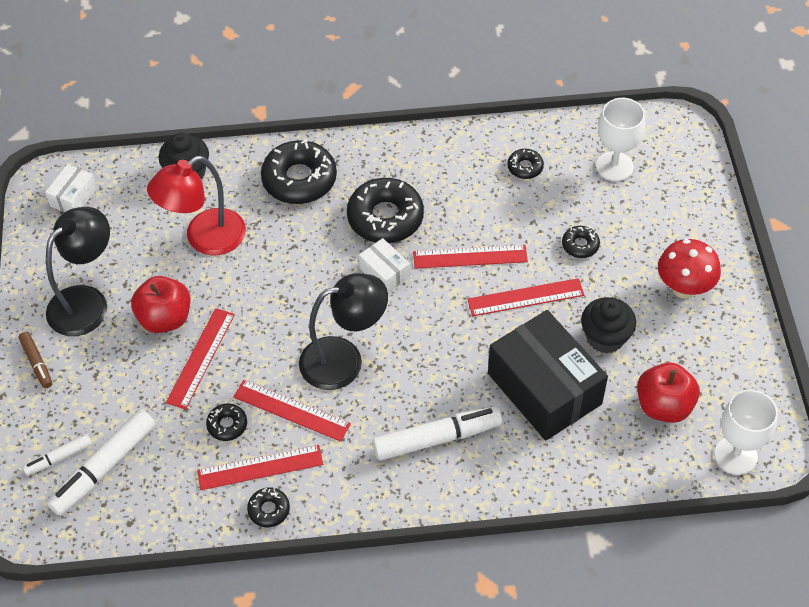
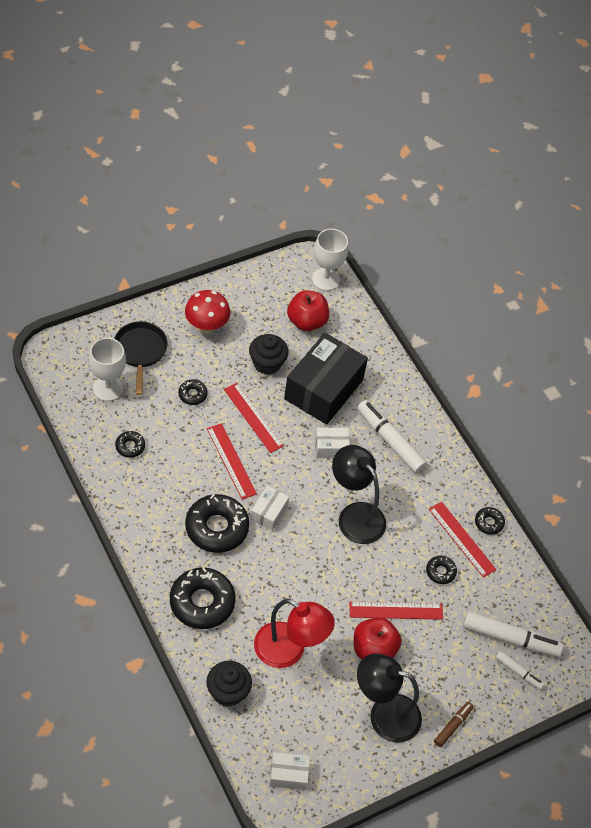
camera: 120 degrees left, 0 degrees up
(291, 410) = (410, 535): red ruler -> none
(451, 367) = (331, 448): none -> white box
(661, 210) = (140, 351): none -> black pan

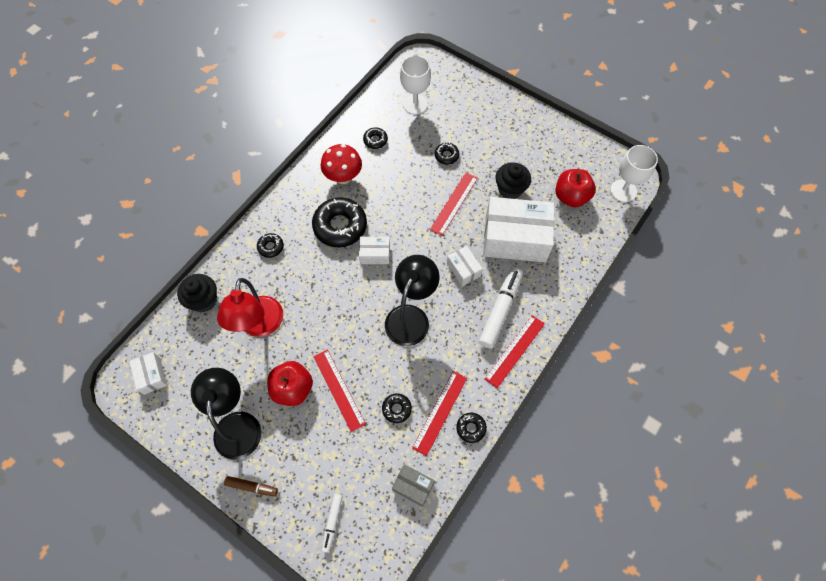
camera: 70 degrees right, 10 degrees up
(140, 351) = (460, 107): black pan -> none
(202, 602) = (271, 247): black donut -> black donut, size x0.48
(206, 327) = (513, 135): red mushroom -> red mushroom (343, 177)
(231, 461) = (405, 207): red ruler -> red ruler (514, 351)
(323, 389) = (515, 238): black box -> white box
(510, 638) = (363, 500): white marker -> none
(517, 593) = (413, 486): none -> grey box

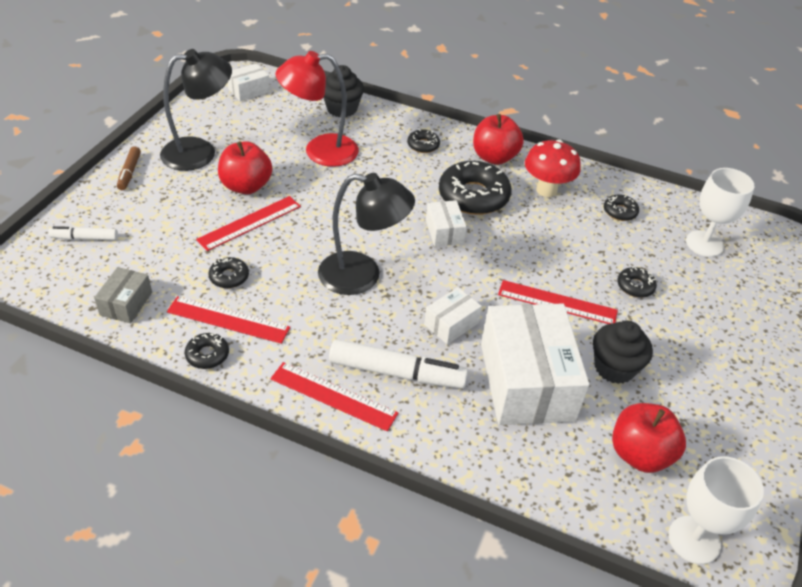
camera: 75 degrees right, 20 degrees down
(298, 201) = (494, 157): none -> red apple

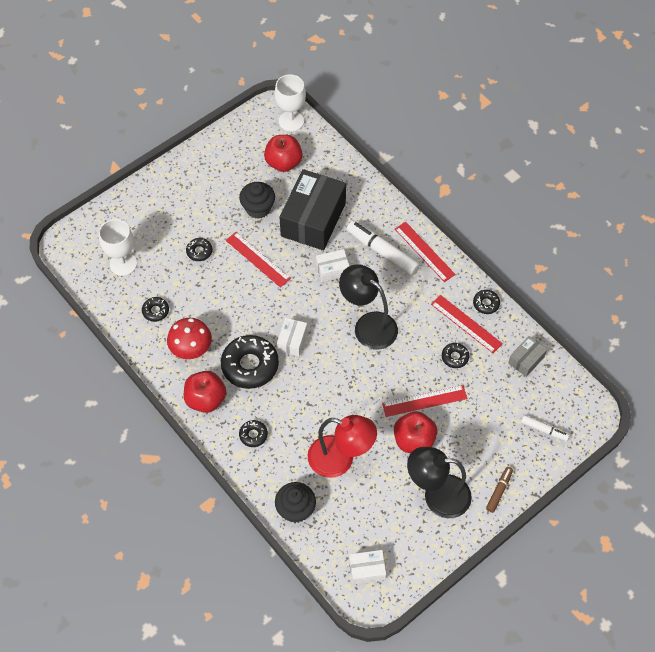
camera: 150 degrees left, 15 degrees up
(526, 381) = (313, 219): white box -> black box

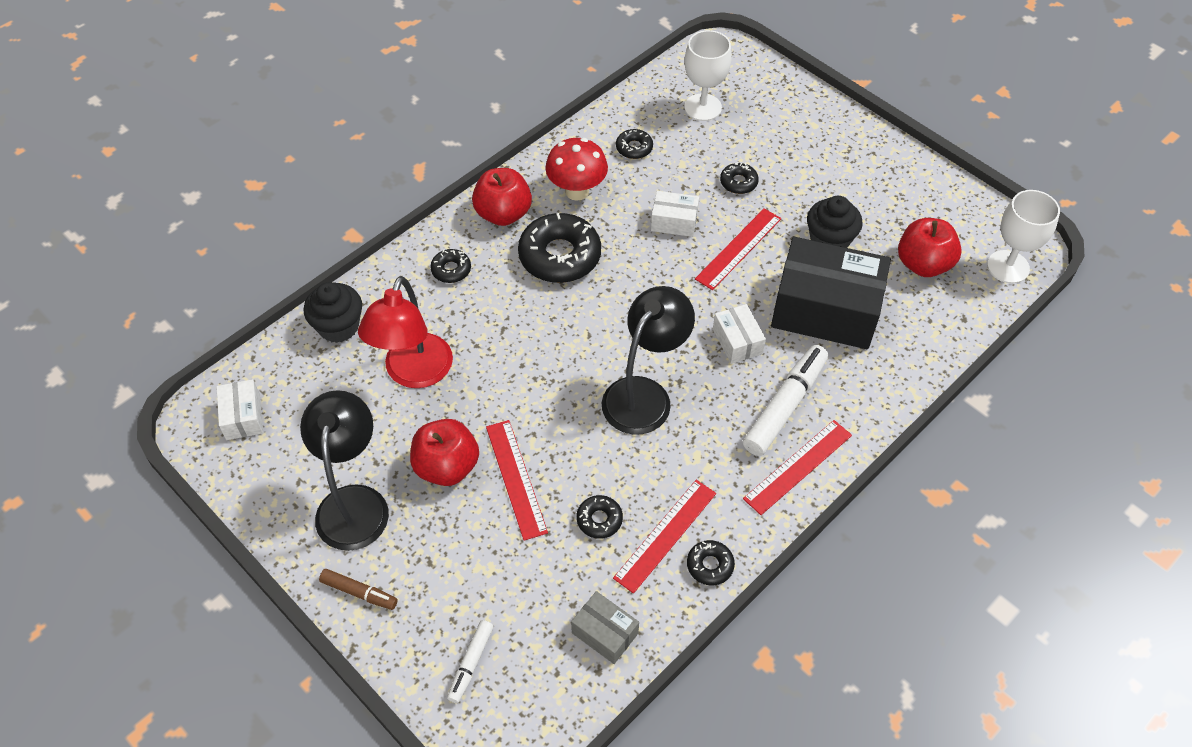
camera: 85 degrees right, 5 degrees down
(292, 341) = (605, 301): white box -> white box (674, 222)

